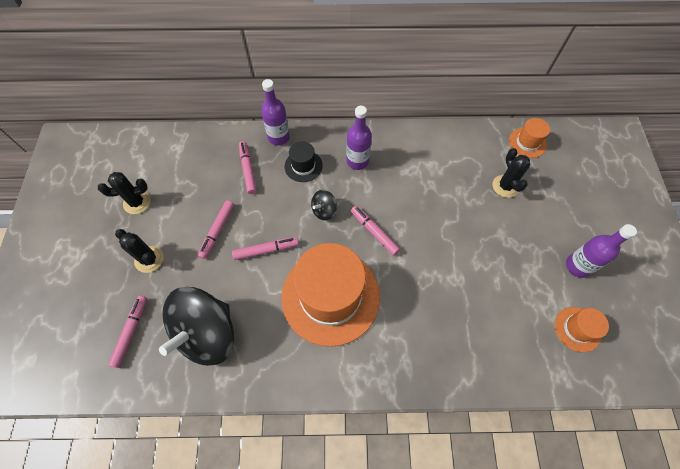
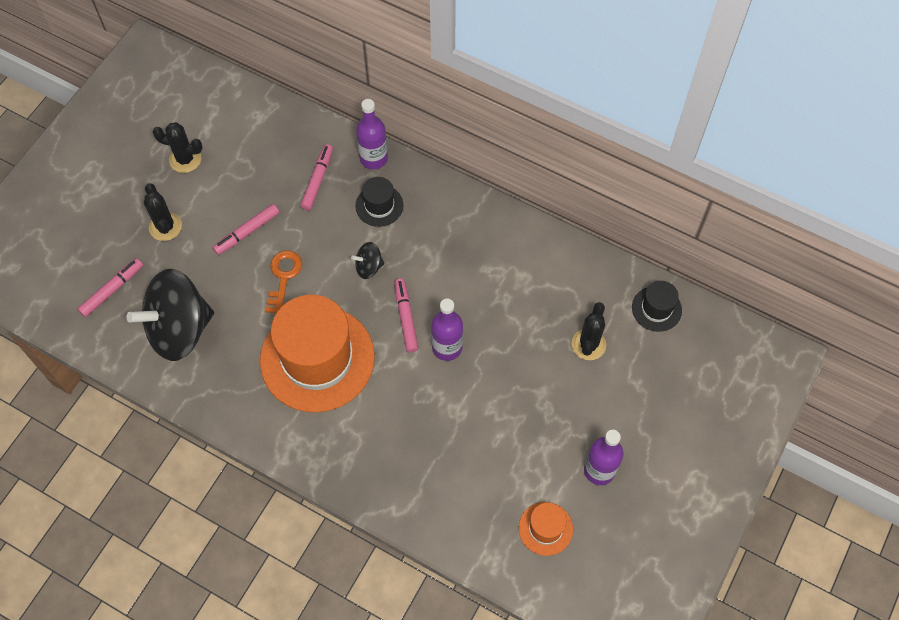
camera: 30 degrees right, 0 degrees up
(266, 250) = (283, 277): pink marker -> orange key
(357, 161) = (442, 230): purple bottle -> purple bottle (447, 347)
(527, 142) = (656, 309): orange hat -> black hat

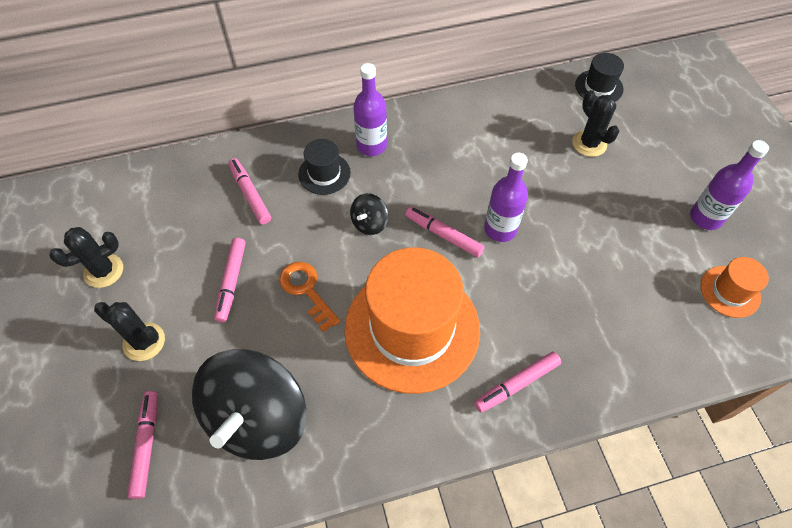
camera: 45 degrees left, 5 degrees down
(338, 449) = (516, 384): none -> pink marker
(373, 158) = (279, 145): purple bottle -> purple bottle (371, 146)

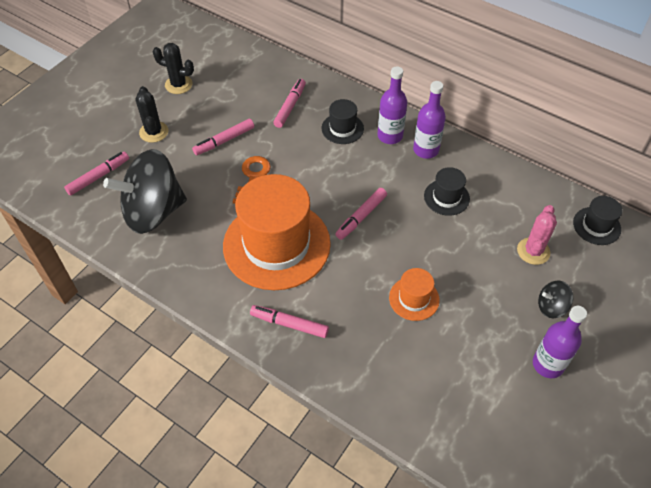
camera: 50 degrees right, 5 degrees down
(369, 223) = (330, 174): black spinning top -> black spinning top (551, 307)
(443, 235) = (361, 217): pink marker -> pink marker turned 135 degrees counterclockwise
(481, 157) = (446, 197): none -> black hat
(500, 229) = (398, 244): purple bottle -> purple bottle (426, 150)
(589, 143) = (533, 251): black cactus -> pink cactus
(730, 291) = (494, 416): orange hat -> orange hat (414, 298)

